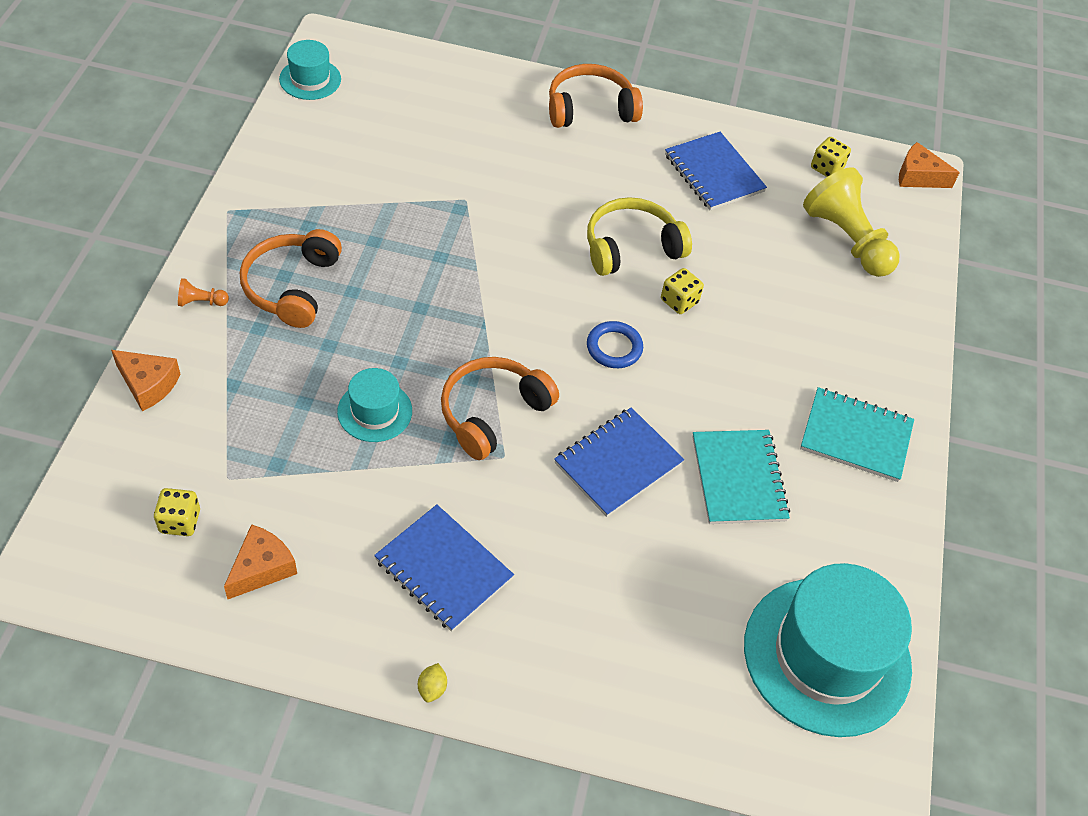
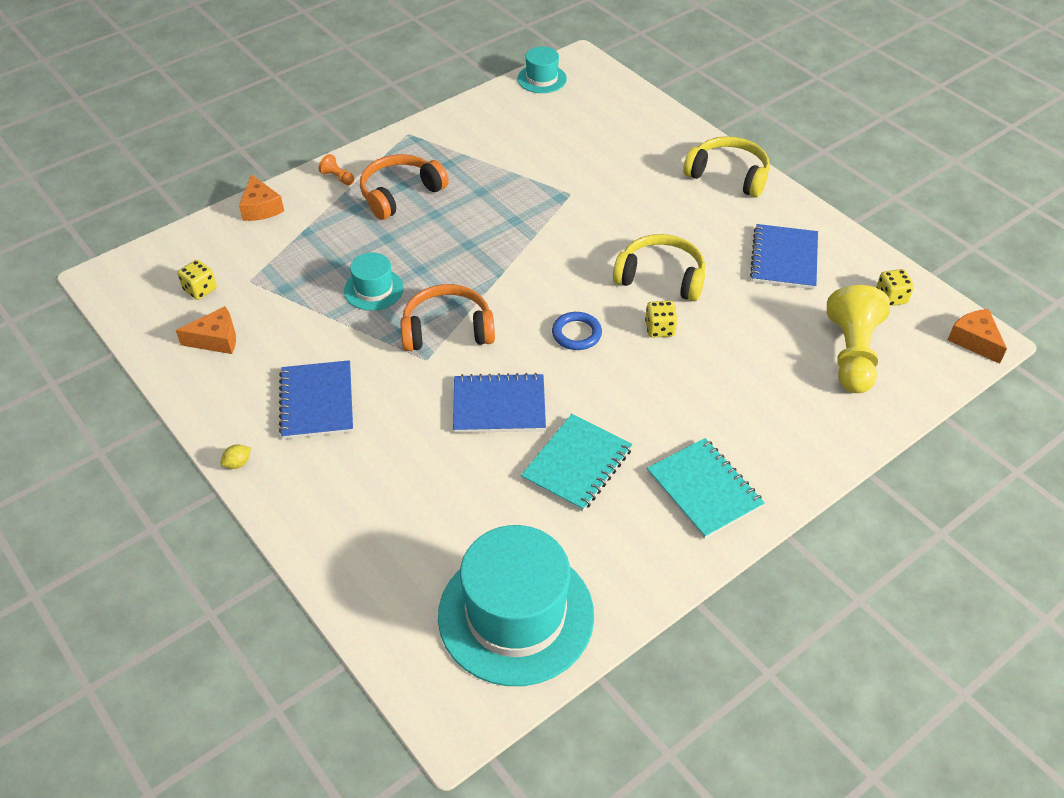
camera: 45 degrees right, 5 degrees down
(590, 108) = (728, 175): orange headphones -> yellow headphones

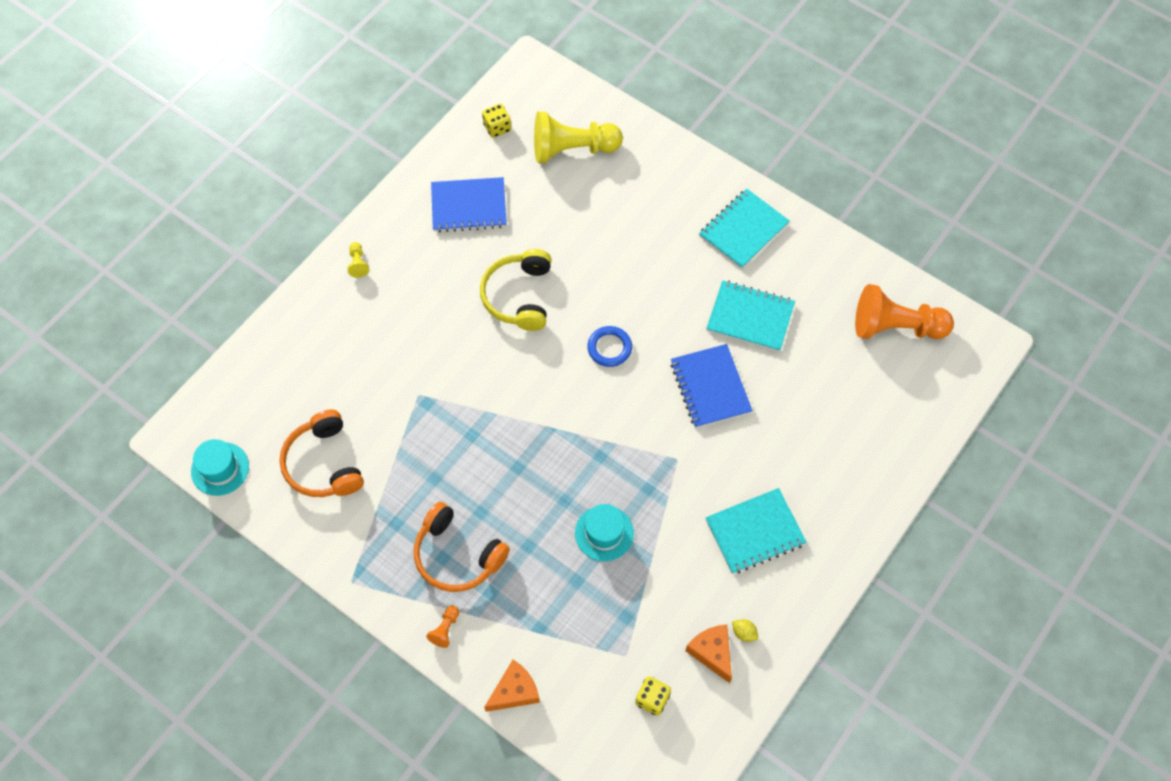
camera: 105 degrees left, 15 degrees up
(237, 463) = (841, 570): yellow lemon -> yellow lemon (744, 633)
(317, 402) = (755, 532): blue notebook -> turquoise notebook
(447, 329) = (636, 452): orange headphones -> orange headphones (323, 464)
(516, 615) = (895, 327): turquoise hat -> orange pawn
(660, 329) = (584, 286): yellow dice -> none
(728, 175) = (358, 264): yellow headphones -> yellow pawn
(974, 341) = (532, 72): orange cheese -> none

